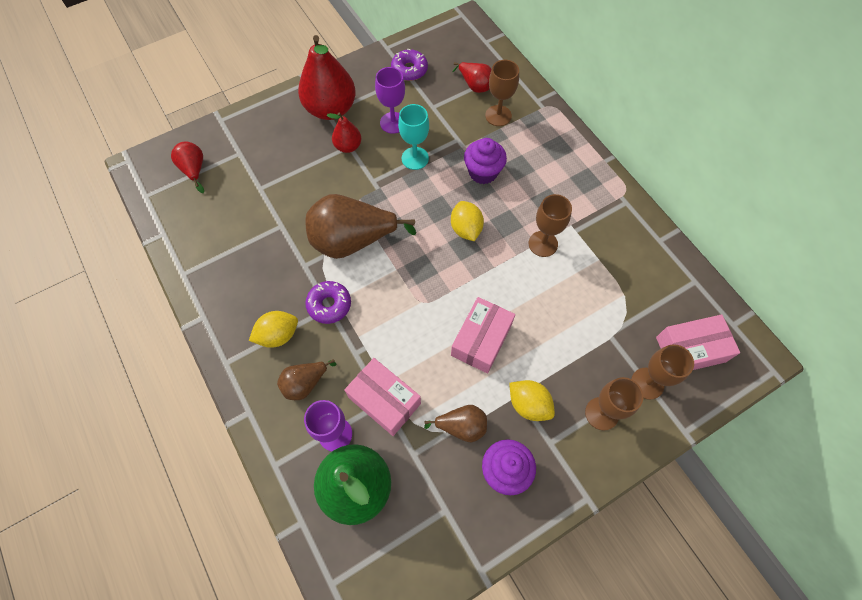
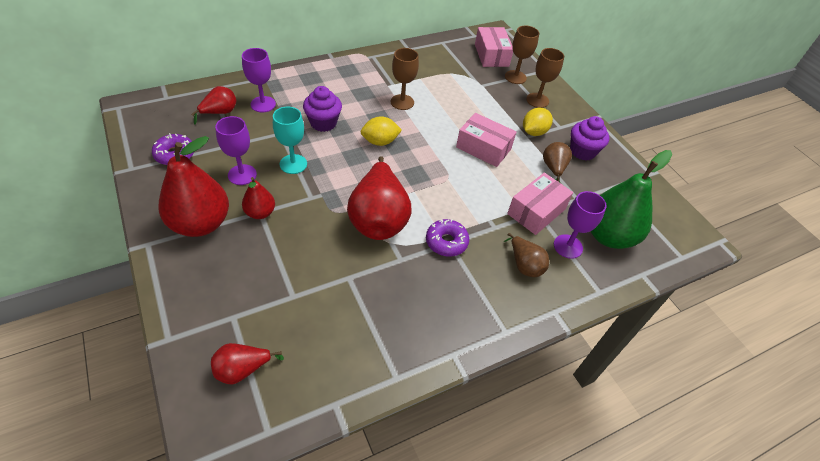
camera: 90 degrees left, 15 degrees down
(278, 335) = (476, 284): yellow lemon -> none
(353, 241) = (378, 218): brown pear -> red pear
(498, 115) = (263, 104): brown goblet -> purple goblet

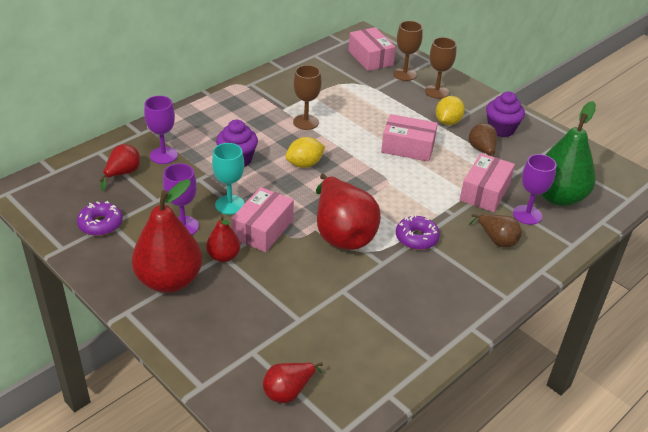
camera: 15 degrees left, 10 degrees down
(309, 195) = (263, 229): none -> pink box

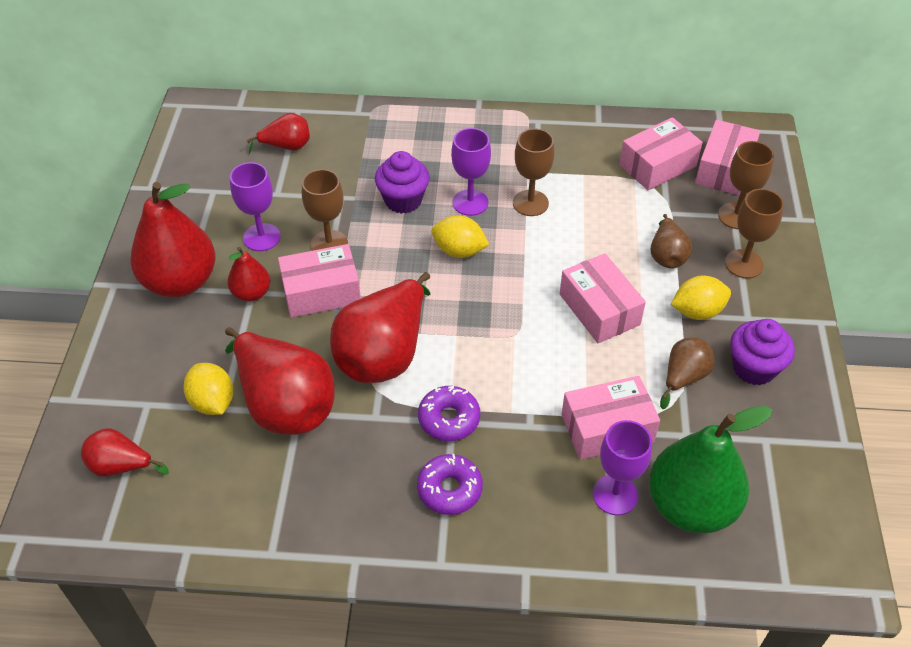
camera: 50 degrees right, 10 degrees up
(100, 224) = (204, 186): purple donut -> purple donut (449, 489)
(163, 155) = (345, 150): purple goblet -> purple goblet (470, 202)
(229, 205) = (329, 244): turquoise goblet -> brown goblet
(289, 321) = (212, 402): none -> yellow lemon
(329, 292) = (285, 404): none -> red pear
(339, 72) = (657, 165): none -> pink box
(496, 240) = (531, 493): brown pear -> brown pear (667, 256)

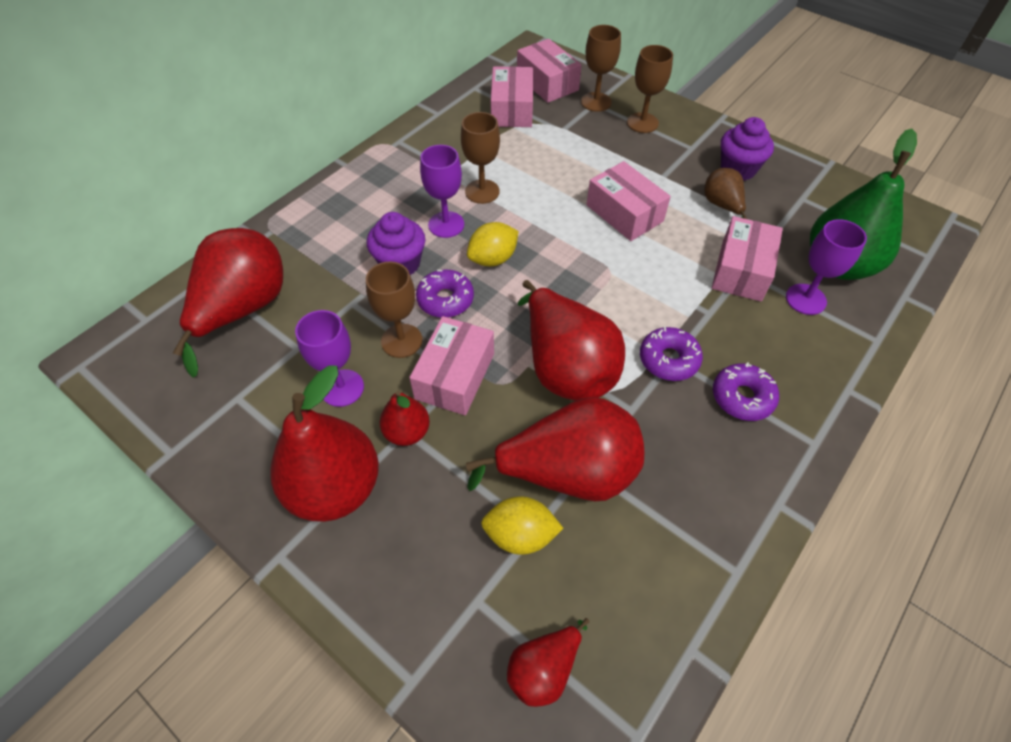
camera: 55 degrees left, 5 degrees up
(287, 146) = (243, 309): red pear -> red pear, size x1.95
(390, 246) = (445, 299): none -> purple donut
(599, 309) = (624, 213): pink box -> pink box turned 45 degrees clockwise
(667, 256) = (603, 152): brown pear -> none
(697, 311) = (667, 167): yellow lemon -> none

